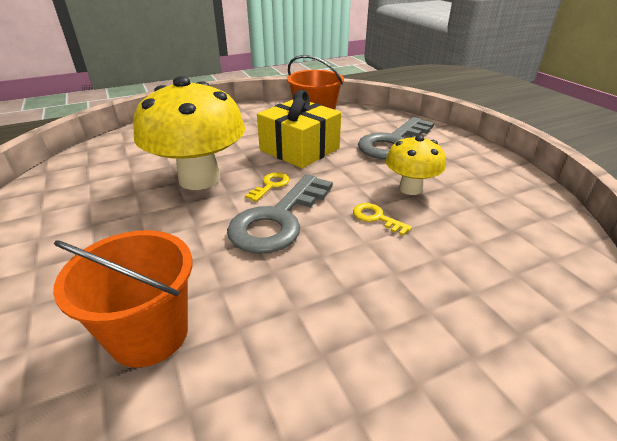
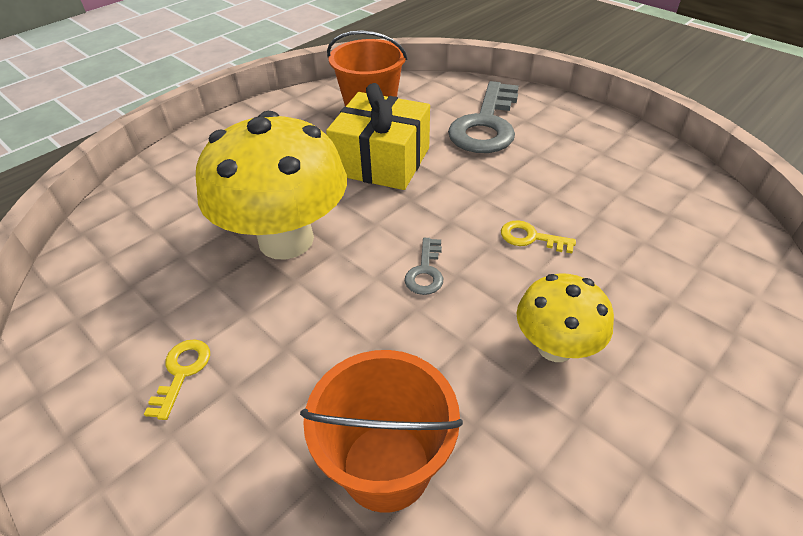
camera: 20 degrees left, 10 degrees up
(270, 185) = (383, 225): yellow key -> yellow key (181, 372)
(278, 219) = (425, 271): grey key -> grey key, size x0.44
(410, 188) = (543, 187): yellow mushroom -> yellow mushroom (555, 347)

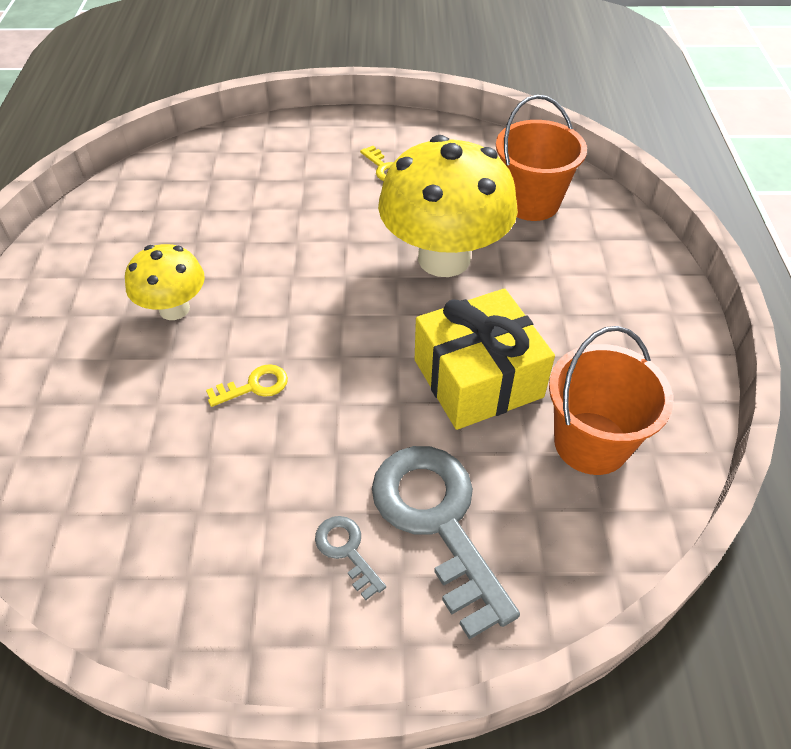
camera: 135 degrees right, 5 degrees up
(386, 466) = (228, 200): orange bucket -> orange bucket (531, 202)
(425, 271) = (313, 302): grey key -> grey key (347, 551)

